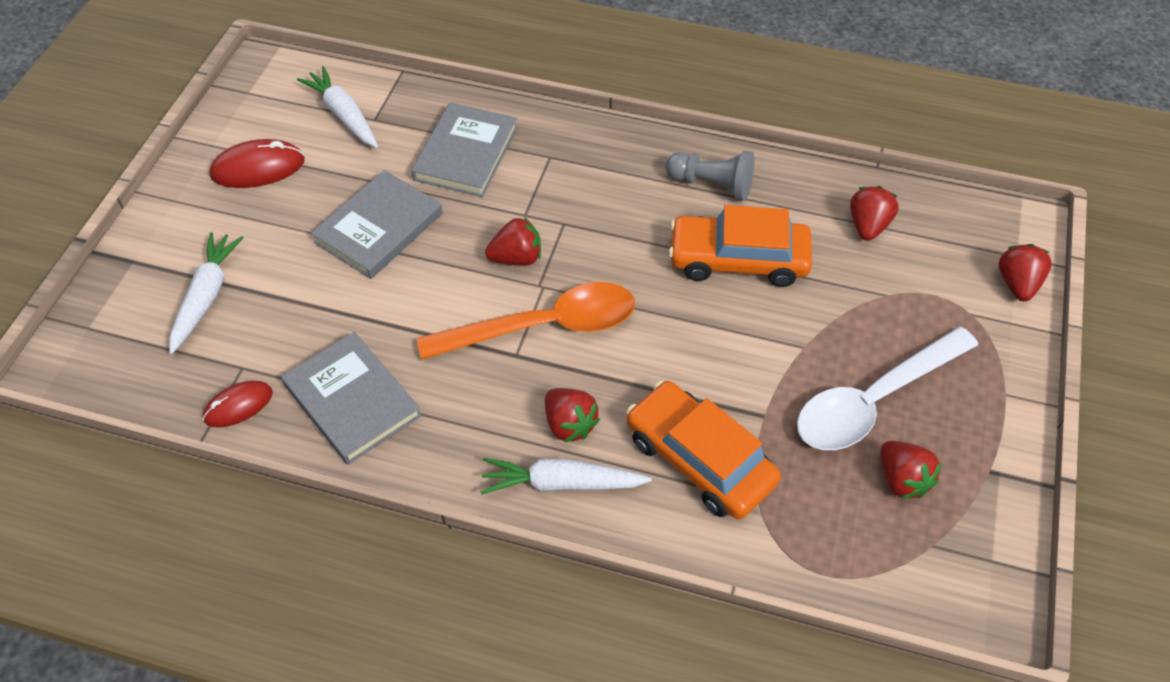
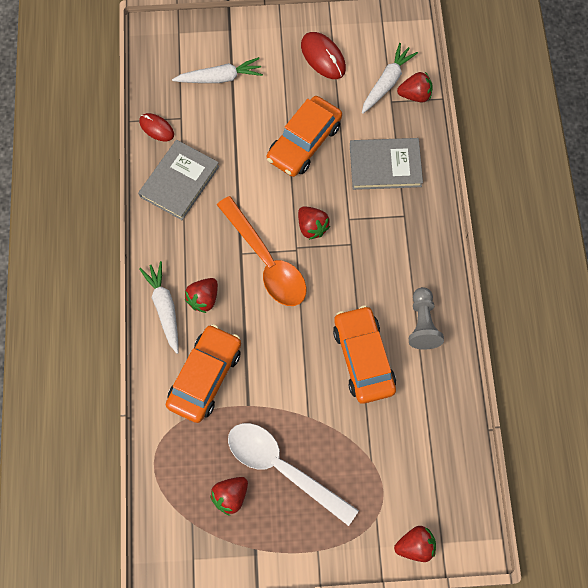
camera: 70 degrees right, 15 degrees up
(379, 228) = (304, 142): grey book -> orange car
(868, 226) = (427, 435): red strawberry -> red strawberry (415, 95)

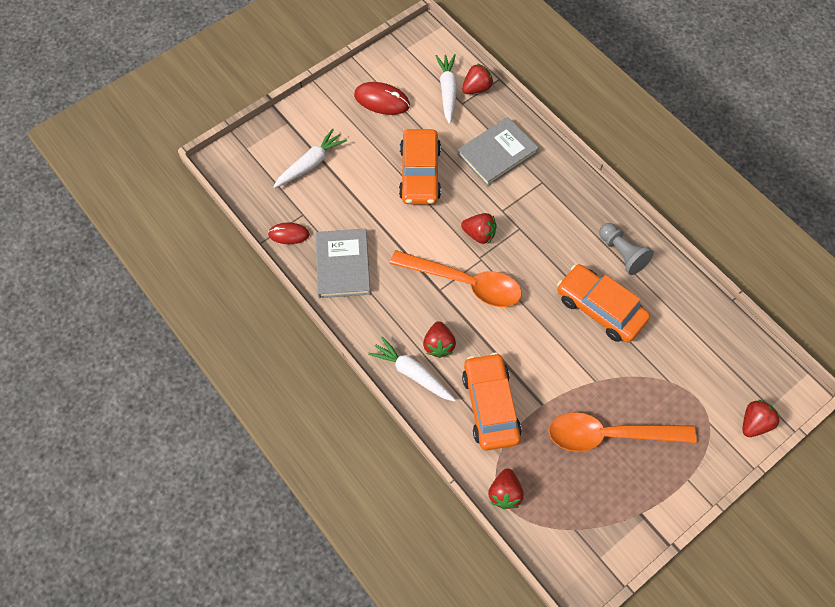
camera: 35 degrees left, 5 degrees down
(230, 496) = (588, 486): red strawberry -> red strawberry (504, 493)
(282, 468) = (608, 435): white spoon -> orange spoon

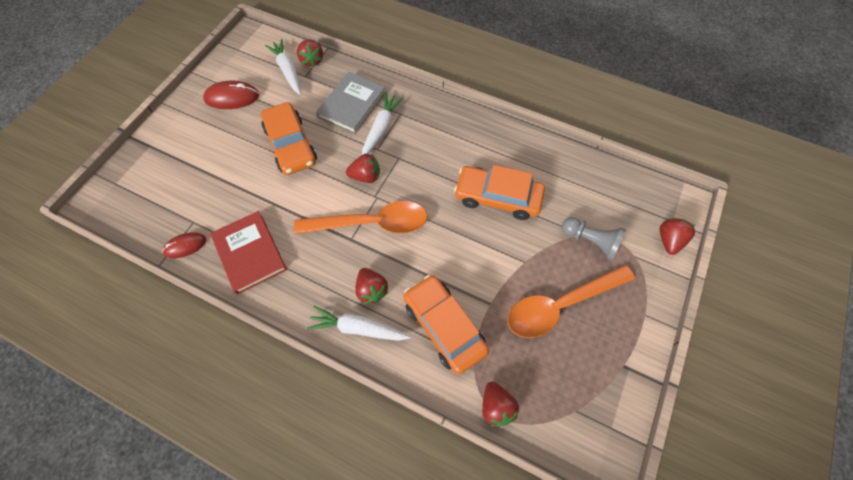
camera: 25 degrees left, 0 degrees up
(310, 164) = (184, 174): white carrot -> white carrot (381, 128)
(343, 265) = (250, 253): grey book -> red book
(476, 88) = (312, 60): red strawberry -> red strawberry turned 135 degrees clockwise
(622, 253) = (493, 145): grey pawn -> grey pawn (590, 241)

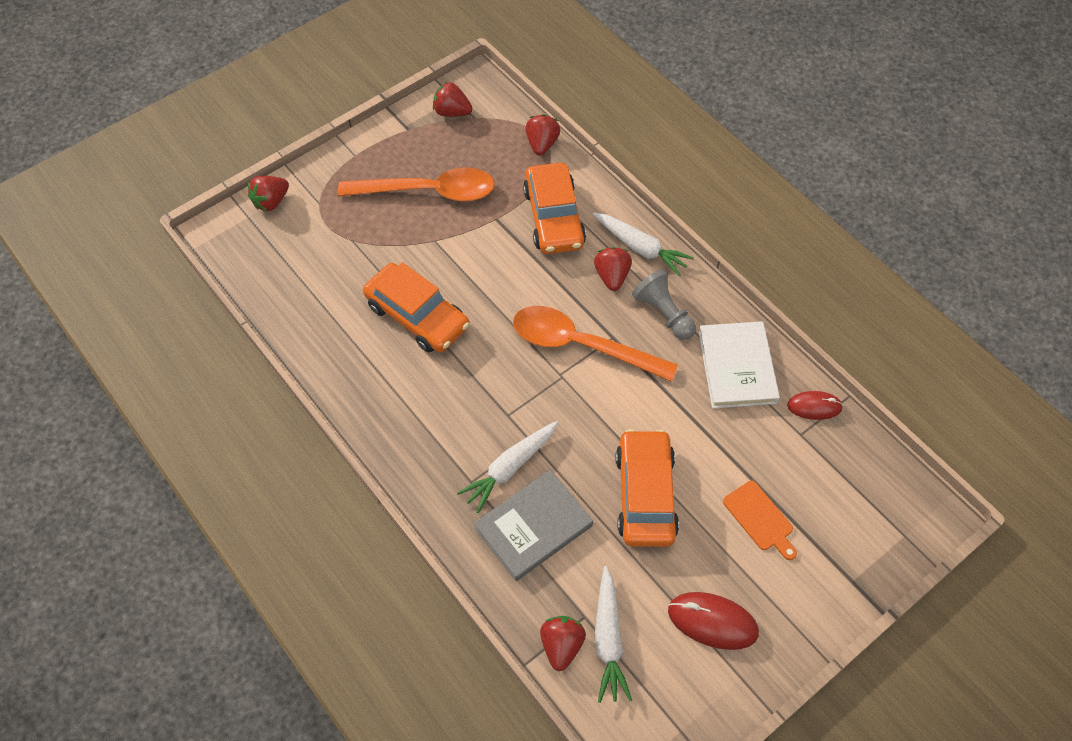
camera: 155 degrees left, 5 degrees down
(213, 158) = (760, 518): none -> orange cutting board
(250, 253) = (737, 367): red book -> white book
(366, 176) = (562, 406): red strawberry -> red strawberry (452, 112)
(590, 241) = (351, 232): grey pawn -> grey pawn (663, 313)

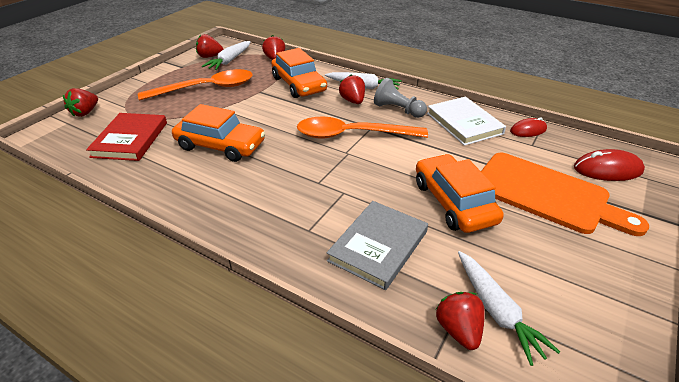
camera: 20 degrees left, 20 degrees down
(316, 272) = (130, 139): none -> red book
(510, 468) = (337, 213): white carrot -> white carrot (229, 61)
(712, 622) = (569, 269): red mouse -> red mouse (607, 169)
(760, 518) = (546, 194): orange cutting board -> orange cutting board, size x2.15

